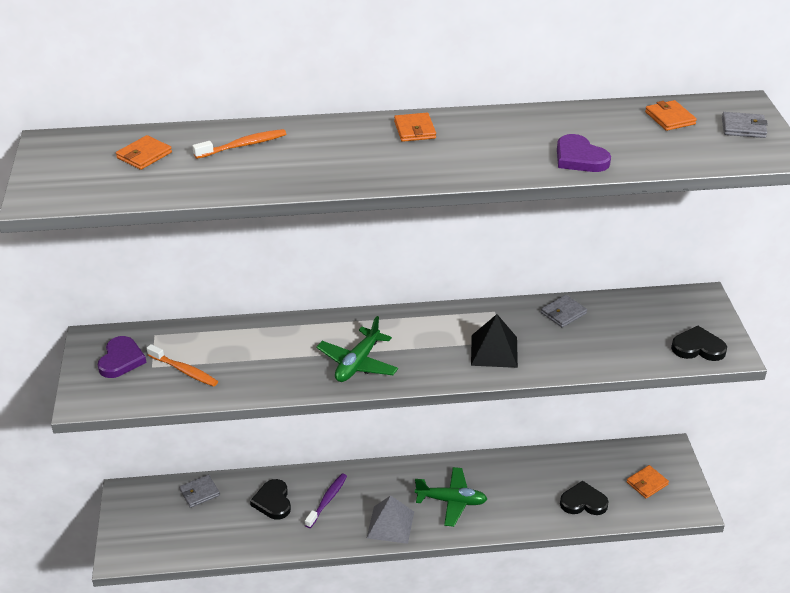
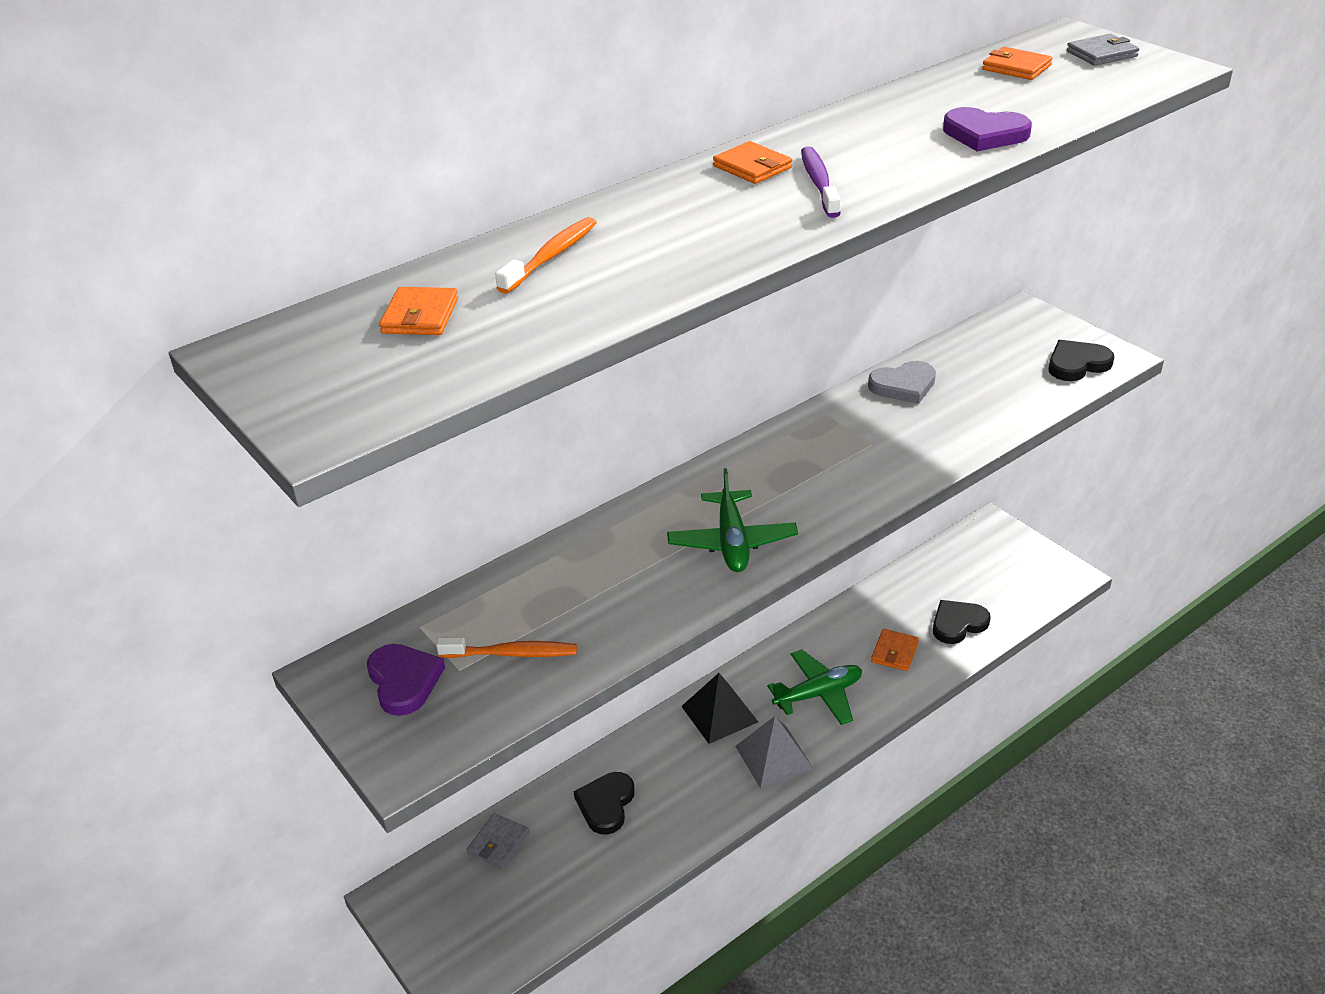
camera: 30 degrees left, 0 degrees up
(273, 501) = (606, 804): black heart -> black heart turned 60 degrees clockwise
(327, 500) = (673, 767): purple toothbrush -> purple toothbrush (819, 183)
(494, 351) = (874, 458): black pyramid -> black pyramid (719, 714)
(563, 313) = (903, 385): grey wallet -> grey heart
(647, 483) = (1002, 572): orange wallet -> orange wallet (894, 652)

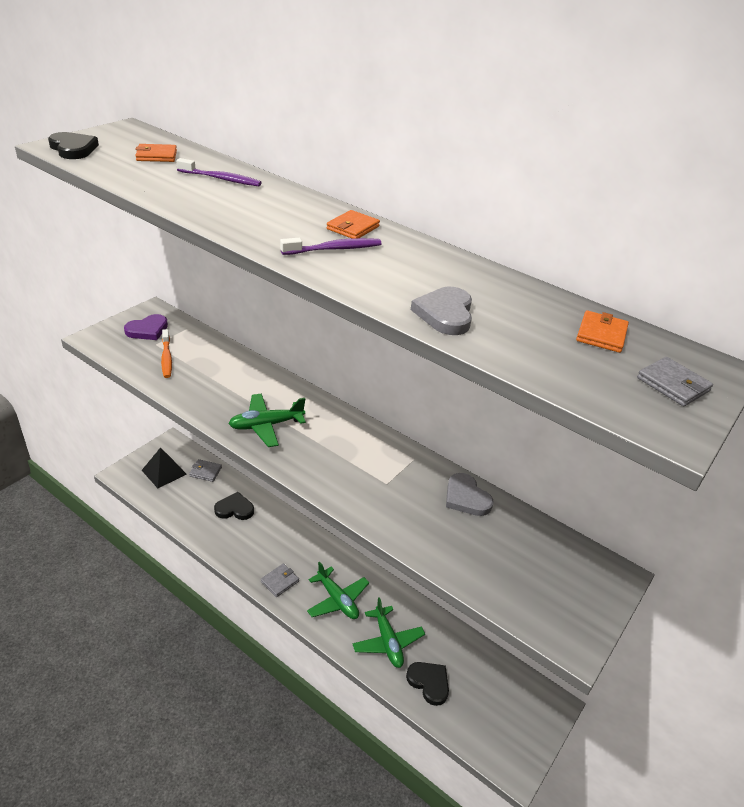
camera: 70 degrees right, 0 degrees up
(551, 256) = (221, 179): orange toothbrush -> purple toothbrush
(719, 714) = (310, 550): black pyramid -> black pyramid (164, 472)
(774, 757) = (279, 581): grey pyramid -> grey wallet
(894, 652) = (387, 642): orange wallet -> green plane
(984, 134) = (445, 314): purple heart -> grey heart
(1077, 364) = (547, 612): black heart -> black heart (73, 149)

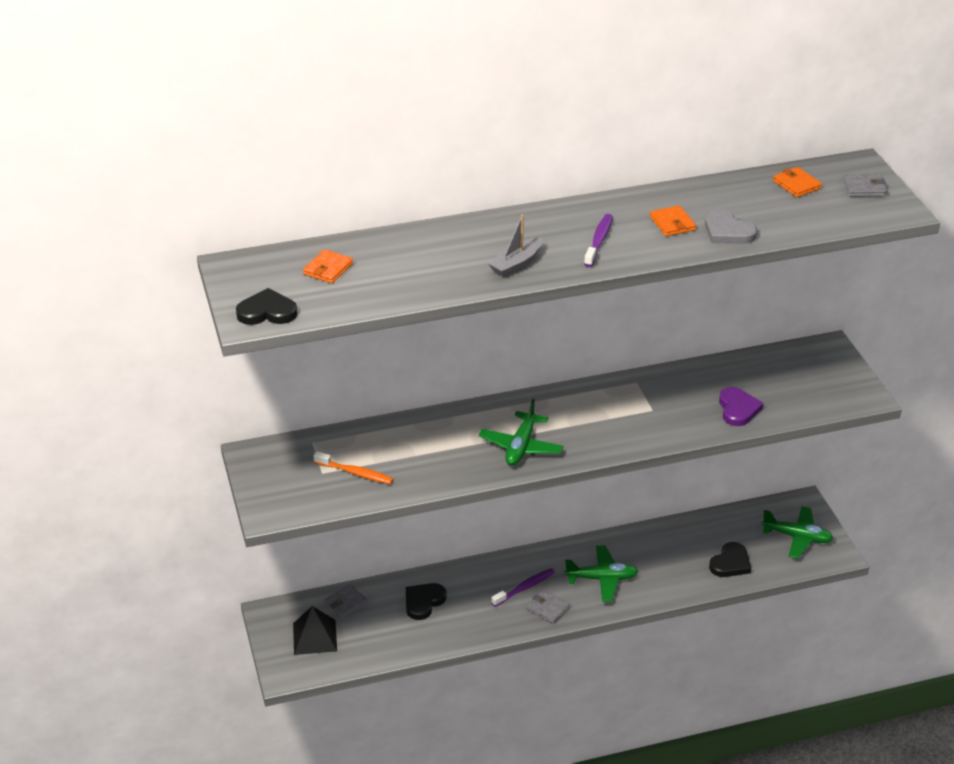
camera: 50 degrees left, 0 degrees up
(147, 330) = (289, 470): purple heart -> purple heart (738, 409)
(221, 179) = (416, 250): purple toothbrush -> purple toothbrush (525, 588)
(247, 221) = (516, 264): none -> grey boat
(279, 581) = (548, 608): grey wallet -> grey wallet turned 45 degrees counterclockwise
(353, 228) = (569, 219): orange wallet -> orange wallet (672, 223)
(387, 642) = (672, 568): green plane -> green plane (797, 537)
(429, 683) = (730, 563): black heart -> black heart turned 135 degrees clockwise
(466, 498) = (702, 376): grey heart -> none

